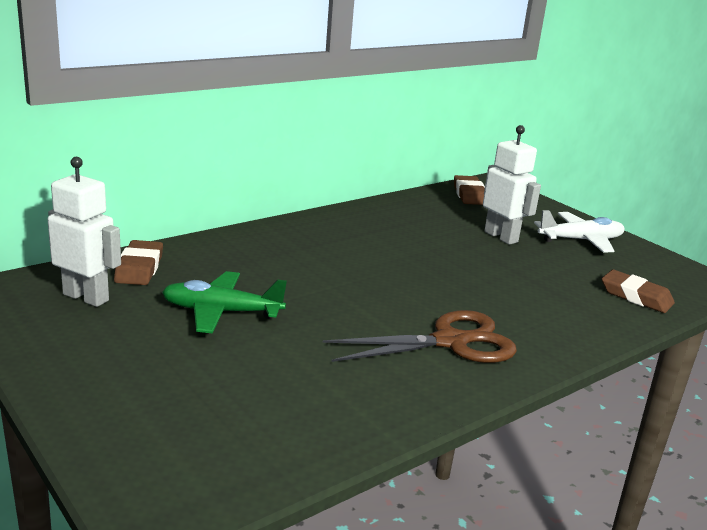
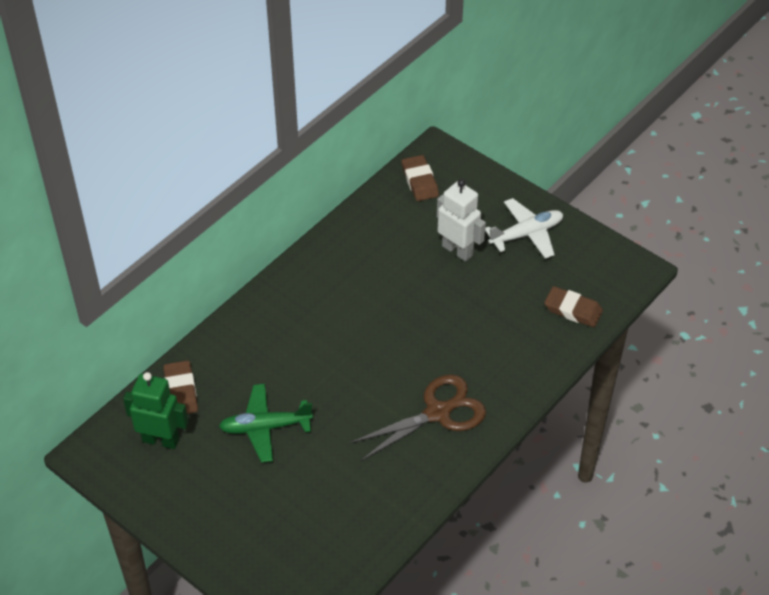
camera: 10 degrees left, 25 degrees up
(86, 297) = (161, 440): white robot -> green robot

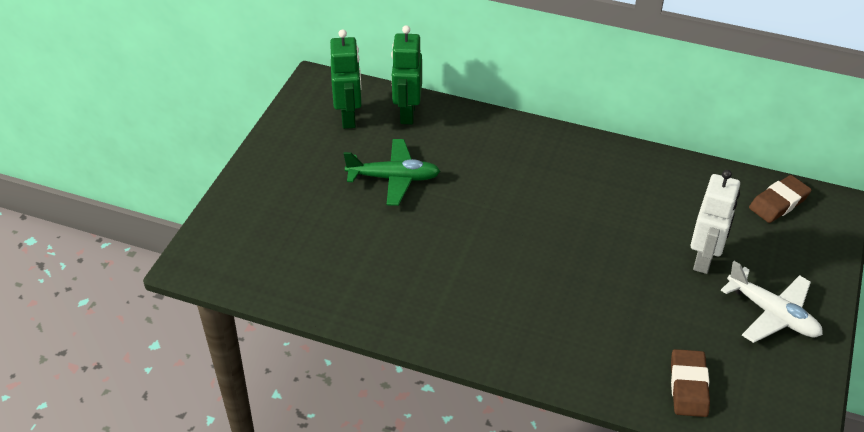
camera: 70 degrees right, 5 degrees down
(181, 391) = (407, 113): brown eraser -> green robot
(265, 427) = (394, 178): green plane -> green plane turned 120 degrees clockwise
(438, 412) = (475, 301): brown scissors -> none

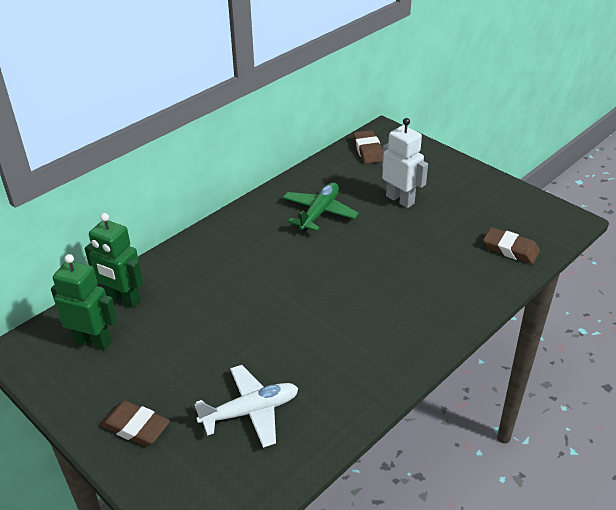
camera: 65 degrees left, 5 degrees down
(274, 181) = (136, 427): none -> brown eraser
(394, 178) = (199, 335): green plane -> green plane (319, 213)
(772, 314) = (464, 190): white plane -> white plane (250, 411)

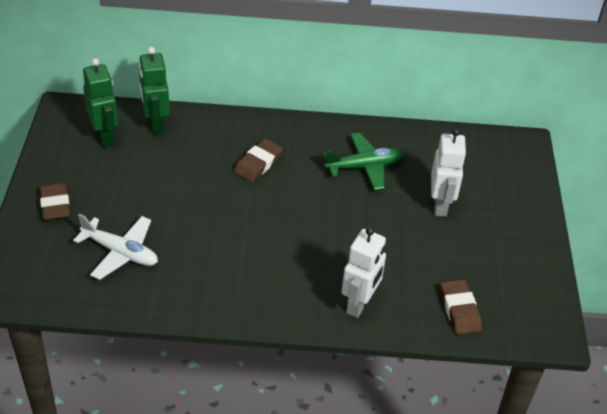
camera: 45 degrees right, 5 degrees up
(368, 150) = (483, 149): brown eraser -> brown eraser (258, 164)
(457, 296) = (359, 304): none -> white robot

